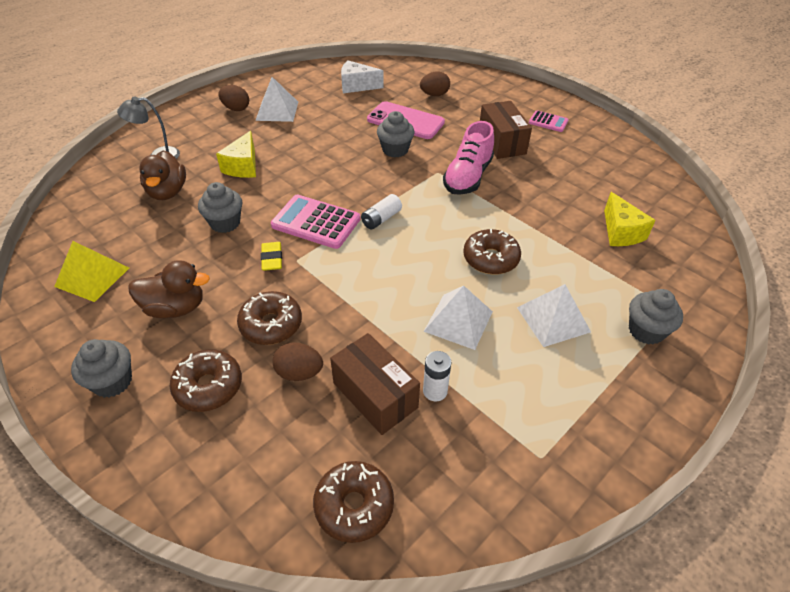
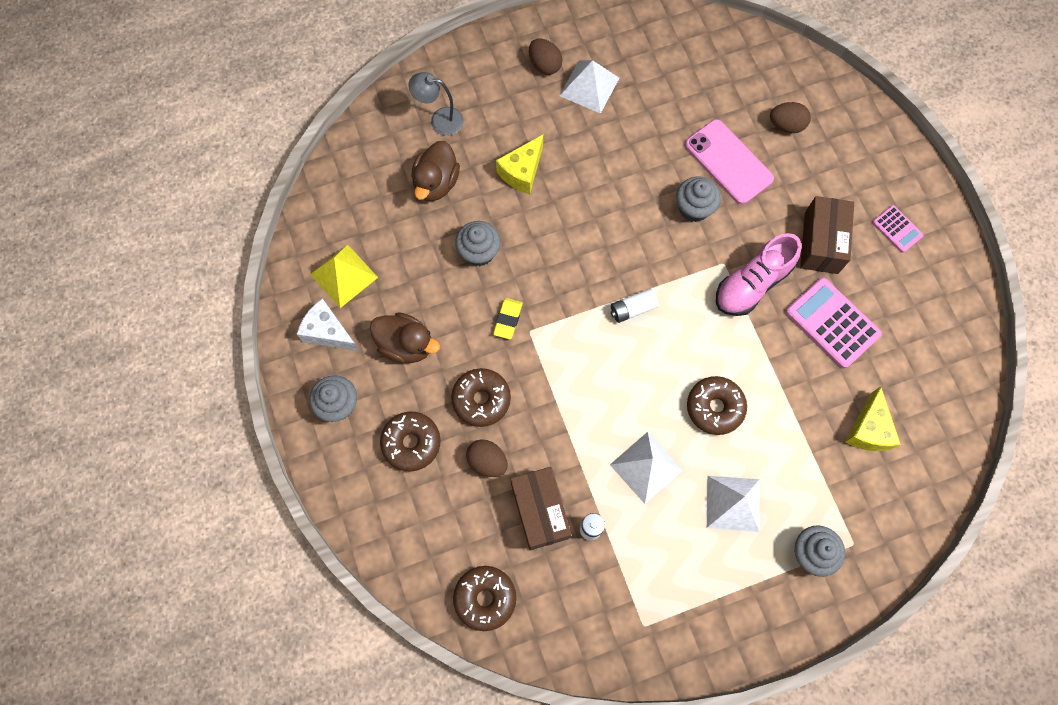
camera: 25 degrees right, 25 degrees up
(316, 222) = (566, 287): pink calculator -> pink calculator (832, 323)
(357, 86) = (700, 72): white cheese -> white cheese (328, 332)

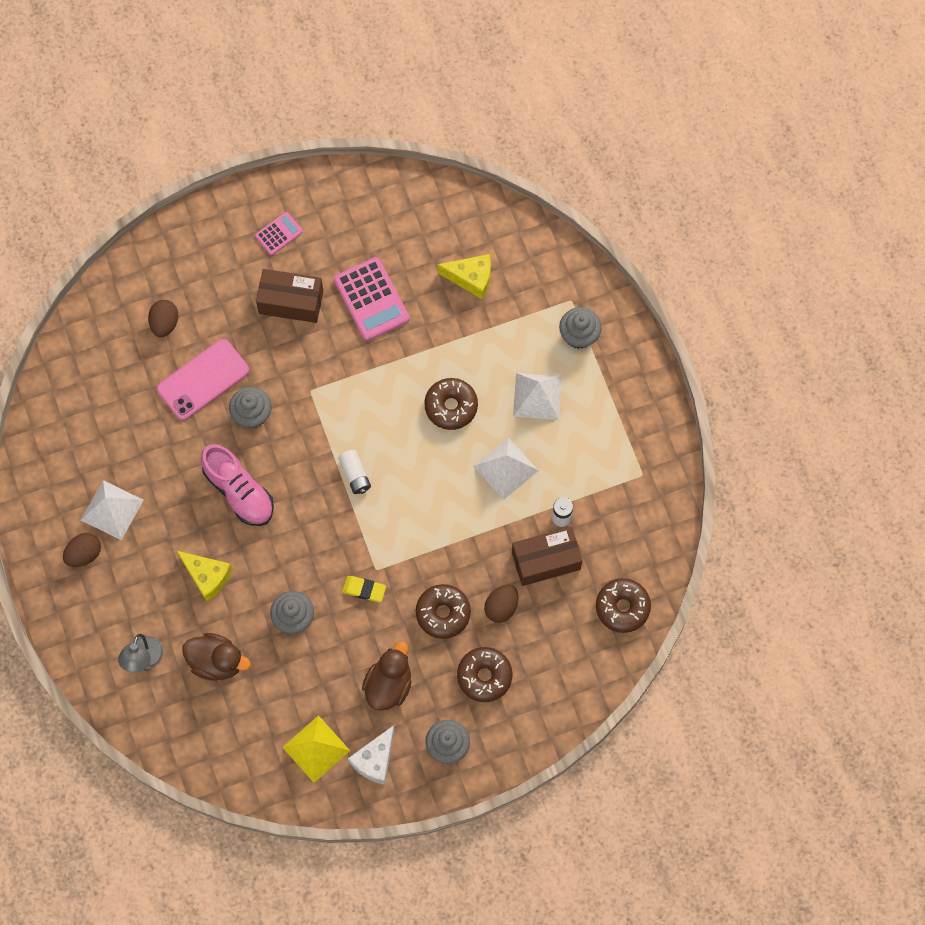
camera: 90 degrees left, 0 degrees up
(752, 284) = (331, 366): pink shoe -> pink shoe (239, 491)
(832, 323) = (371, 299): pink calculator -> pink calculator turned 75 degrees counterclockwise

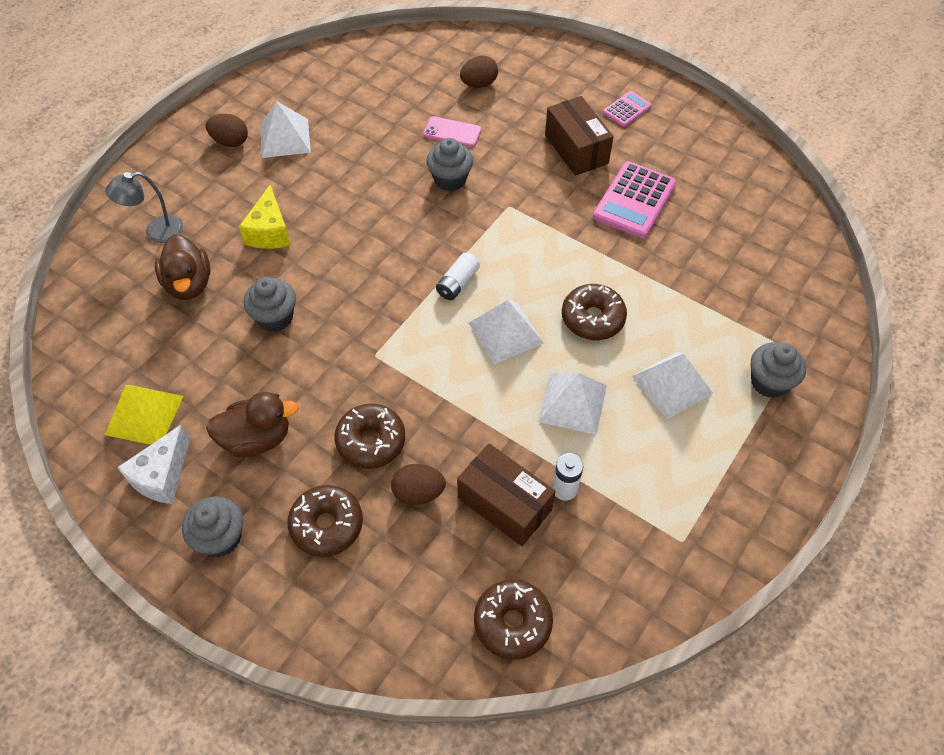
camera: 55 degrees right, 15 degrees down
(203, 380) = (452, 132): pink phone -> pink phone, size x0.60
(239, 491) = (370, 209): pink shoe -> none
(279, 234) = (627, 109): pink calculator -> pink calculator turned 60 degrees counterclockwise
(364, 589) = (346, 357): yellow eraser -> none
(375, 760) = (162, 476): white cheese -> white cheese turned 60 degrees counterclockwise
(420, 471) = (505, 332): none -> white pyramid
(471, 278) = (730, 260): yellow cheese -> none

